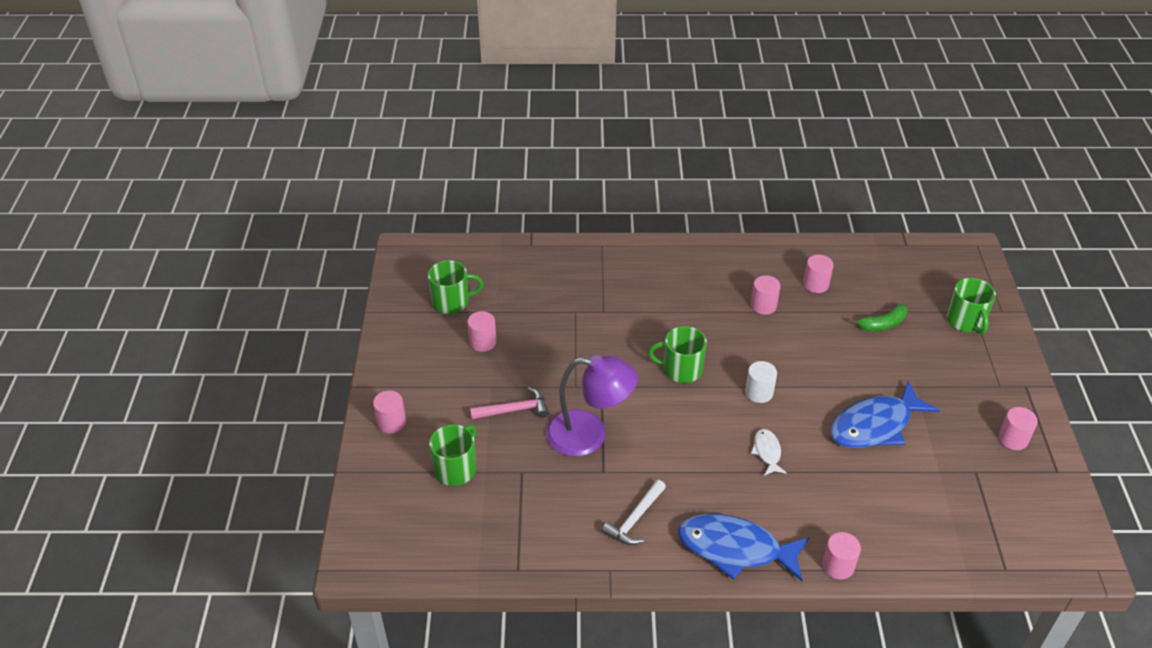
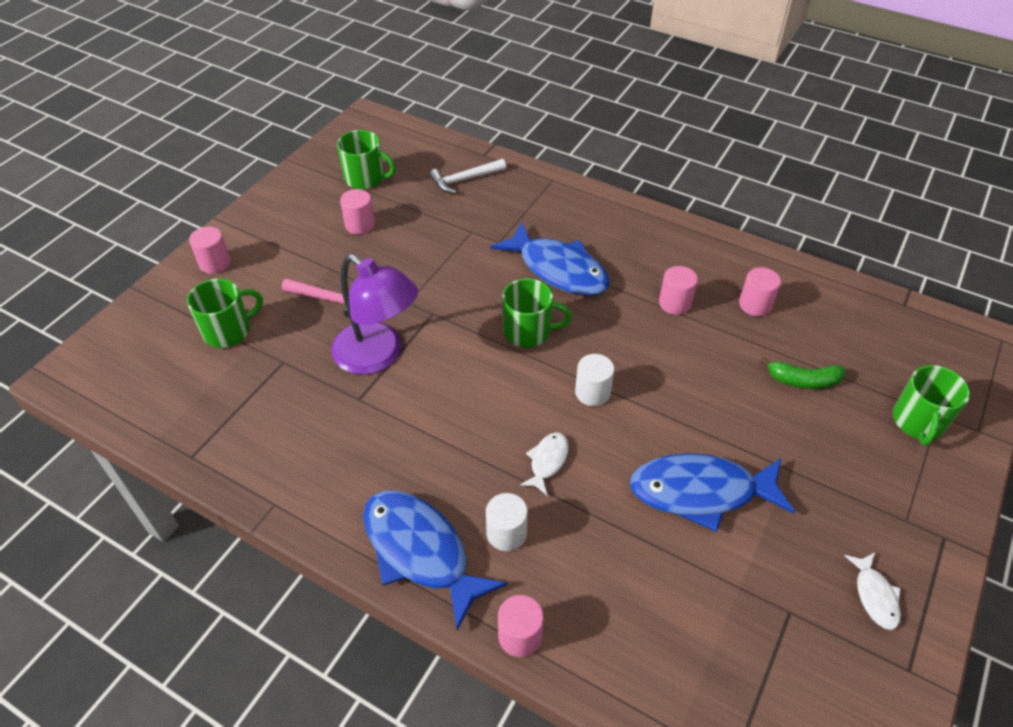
camera: 30 degrees right, 5 degrees up
(635, 519) = (346, 464): white hammer -> white hammer (465, 180)
(664, 314) = (558, 269): none -> blue fish
(681, 369) = (528, 332): green mug -> green mug turned 150 degrees clockwise
(779, 510) = (506, 533): none -> white cylinder
(1013, 439) = (875, 596): pink cylinder -> white fish

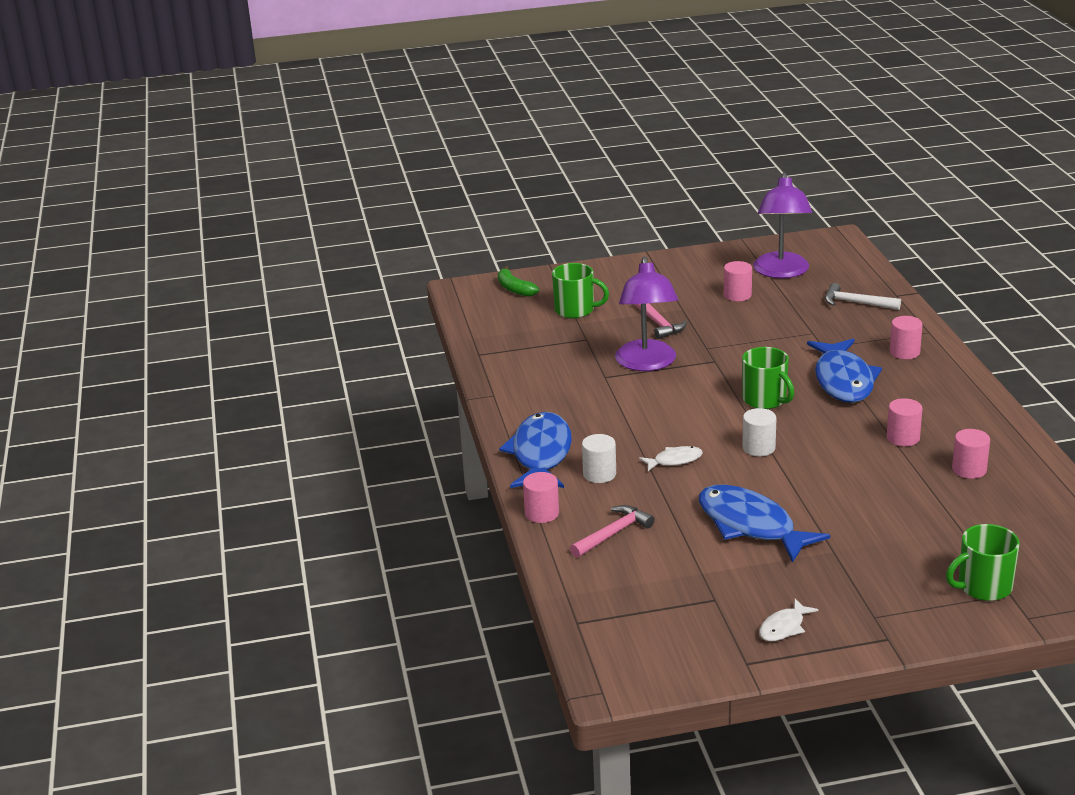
camera: 50 degrees right, 20 degrees down
(215, 263) = (614, 274): pink cylinder -> pink cylinder (904, 352)
(365, 178) = (781, 272): green mug -> purple lamp
(613, 604) = (613, 534): none -> pink hammer
(803, 380) = (930, 522): green banana -> green banana (514, 289)

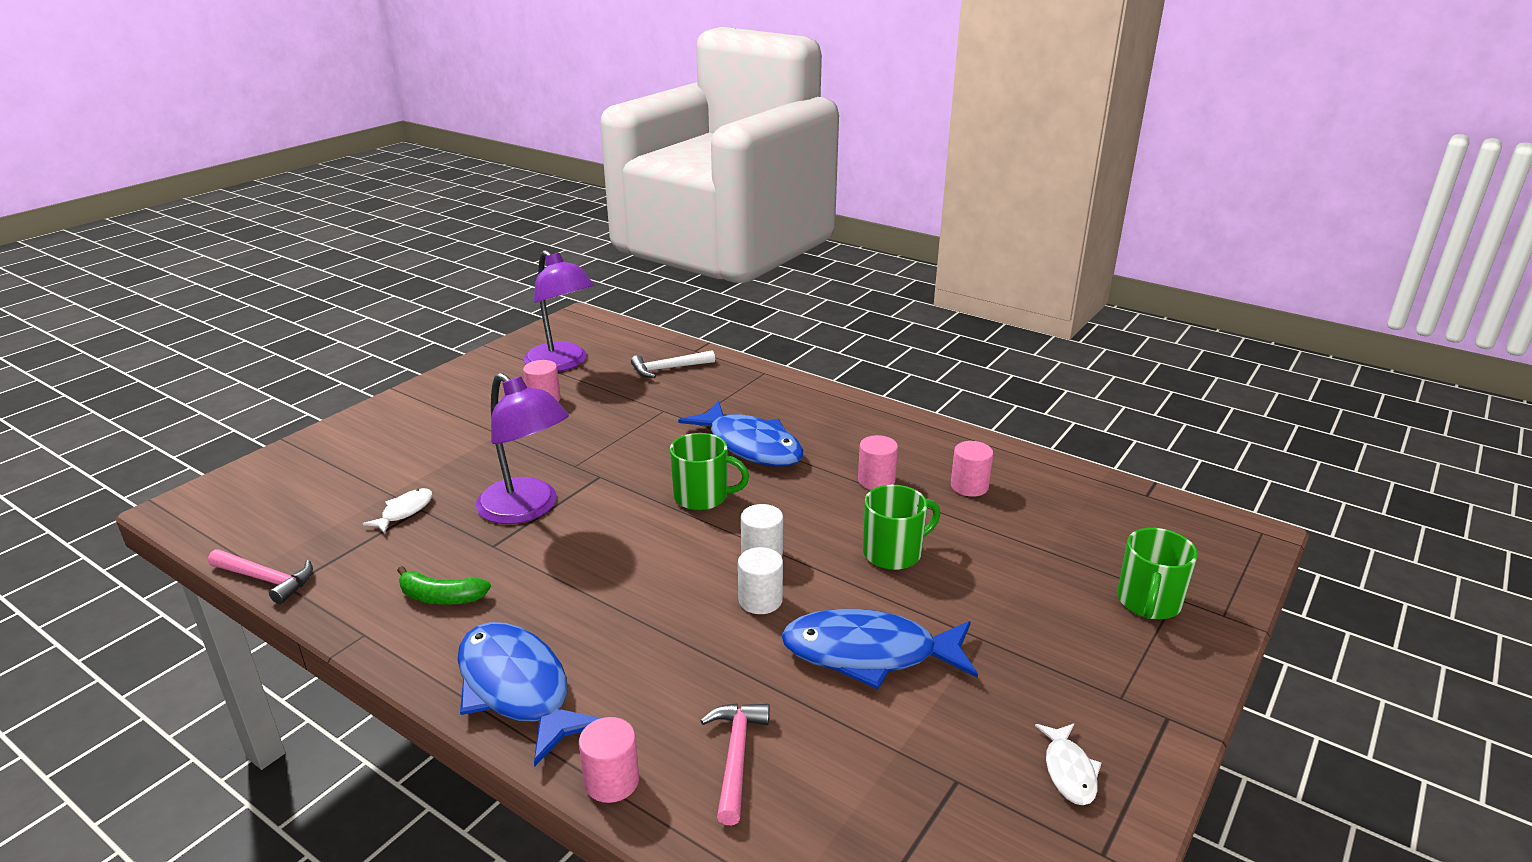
camera: 45 degrees left, 0 degrees up
(514, 289) = (261, 483): green banana -> green banana (441, 597)
(575, 310) = (371, 480): green mug -> green mug (893, 553)
(599, 474) = (624, 678): white cylinder -> white cylinder (760, 600)
(658, 324) = (491, 459): pink hammer -> pink hammer (266, 579)
(674, 460) = (692, 613): white fish -> white fish (404, 511)
(904, 352) = (768, 398): pink cylinder -> none

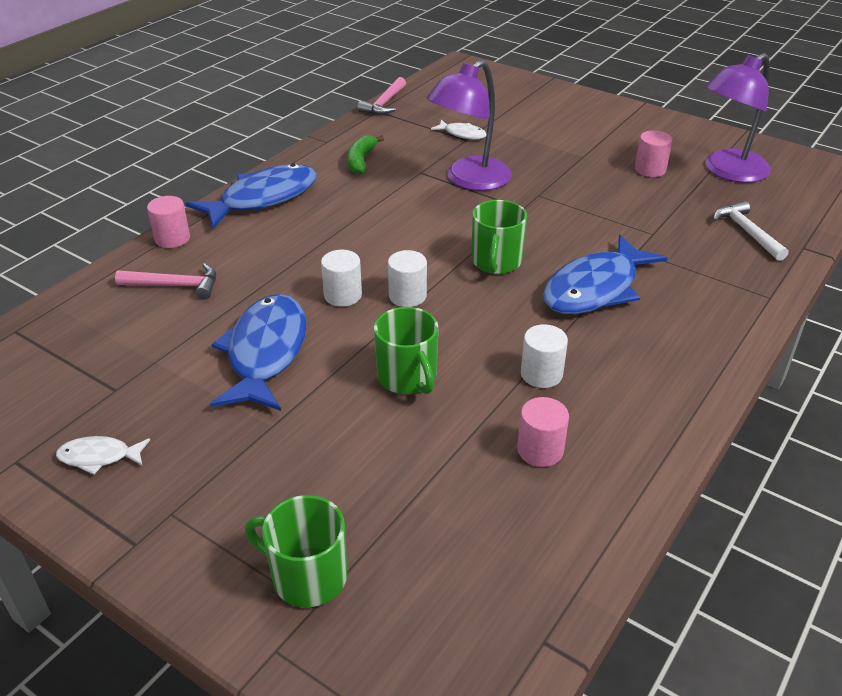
camera: 90 degrees right, 10 degrees up
(876, 480) = (541, 374): pink cylinder -> white cylinder

